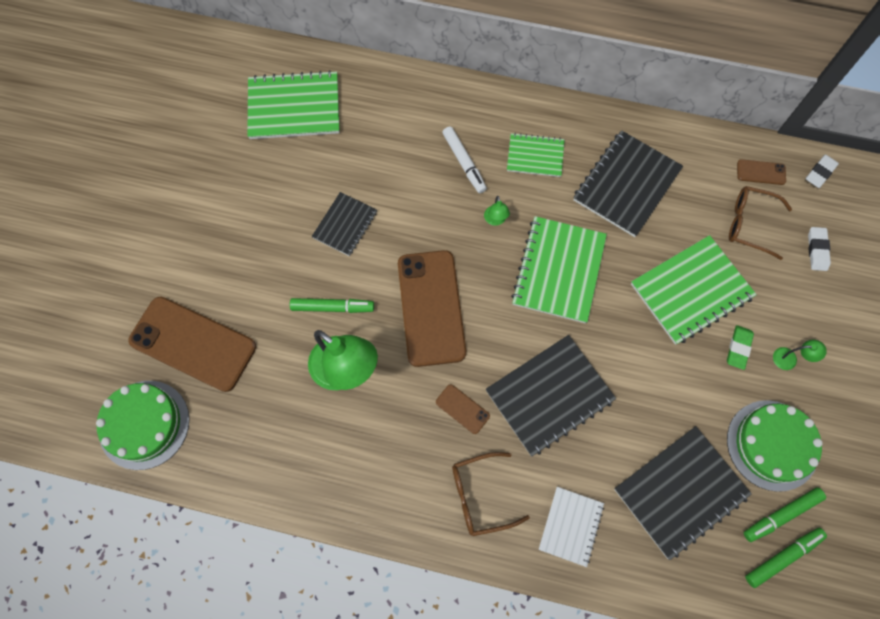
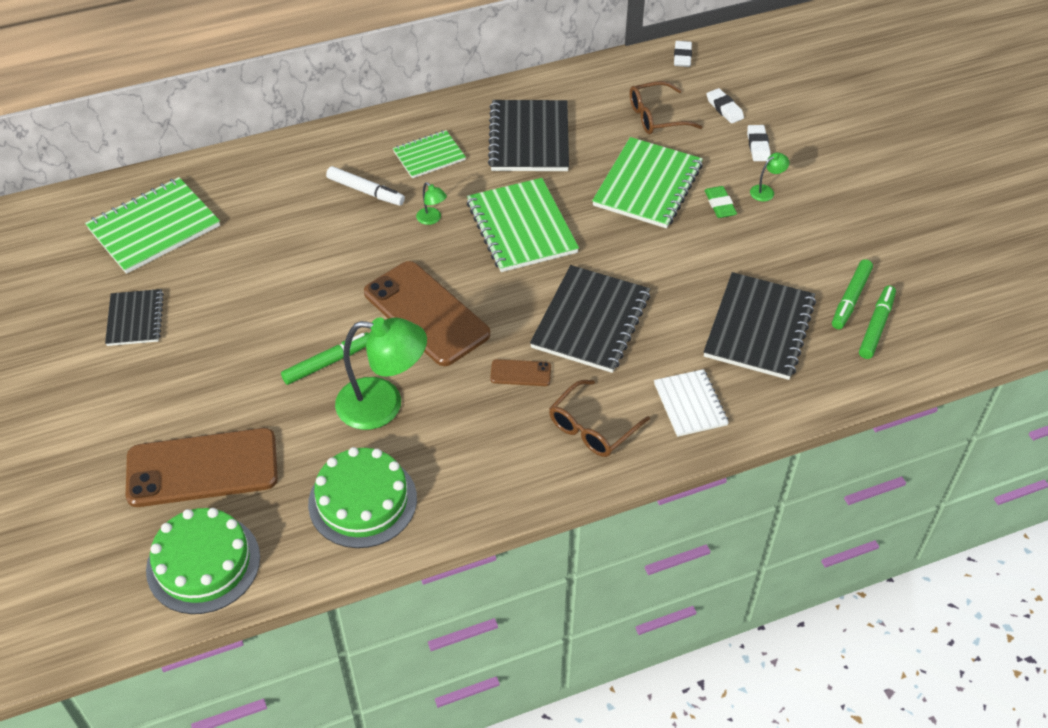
camera: 35 degrees left, 20 degrees down
(345, 225) = (286, 293): black notebook -> black notebook (135, 319)
(761, 172) = (635, 78): brown phone -> none
(772, 445) = (803, 256): green cake -> green cake (362, 501)
(818, 307) = (758, 146): none -> white eraser

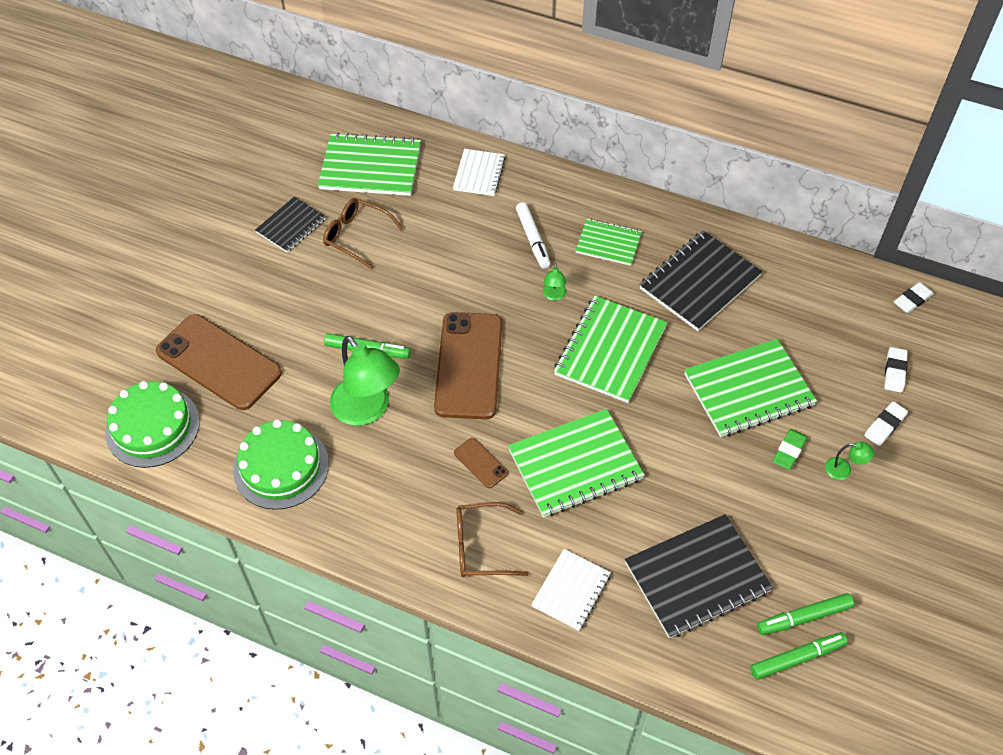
camera: 45 degrees right, 5 degrees up
(260, 173) = (479, 174): none -> white notebook
(590, 321) = (575, 464): black notebook -> green notebook
(656, 117) = (825, 337): brown glasses -> brown glasses (356, 236)

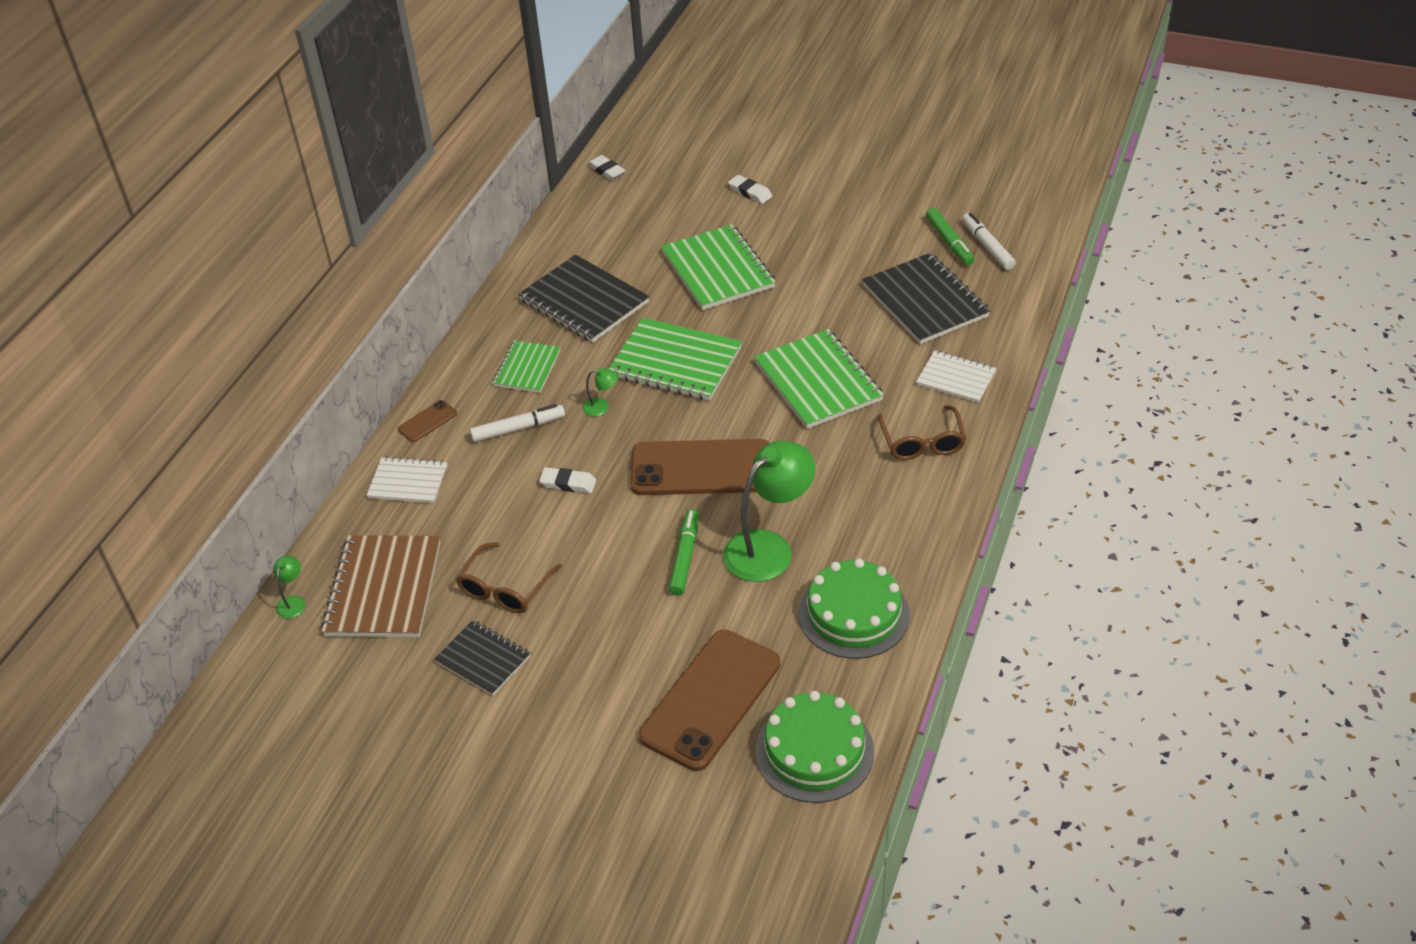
camera: 90 degrees left, 10 degrees down
(370, 167) = (384, 589): green notebook -> brown notebook
(480, 463) = (825, 450): brown phone -> brown phone (427, 421)
(789, 451) = (784, 247): green eraser -> none
(797, 658) = (987, 246): green marker -> white marker
(843, 470) = (800, 216): green lamp -> green lamp (293, 602)
(894, 372) = (690, 184): white eraser -> white eraser (568, 483)

